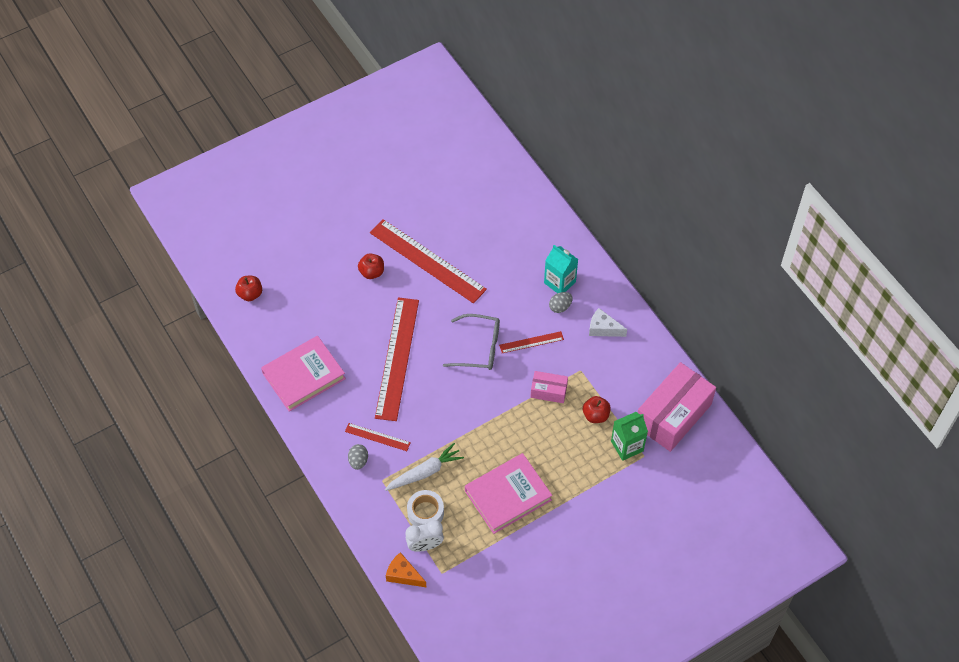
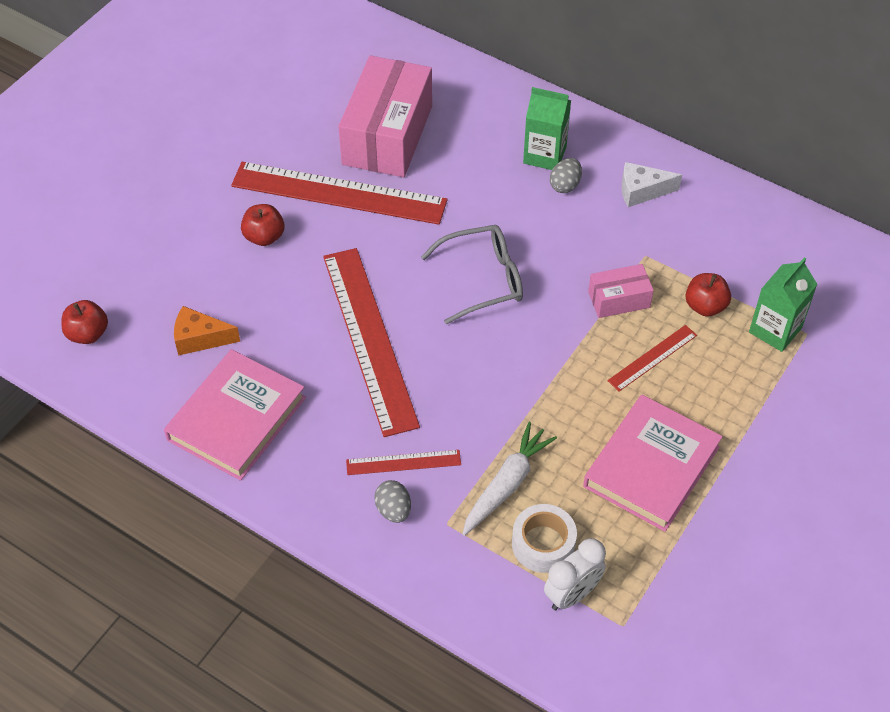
camera: 25 degrees left, 5 degrees down
(403, 575) = (565, 655): orange cheese -> orange cheese (200, 338)
(531, 342) = (553, 245): red ruler -> red ruler (652, 358)
(559, 282) = (544, 155): turquoise carton -> green carton
(673, 415) = (809, 265): pink box -> pink box (387, 135)

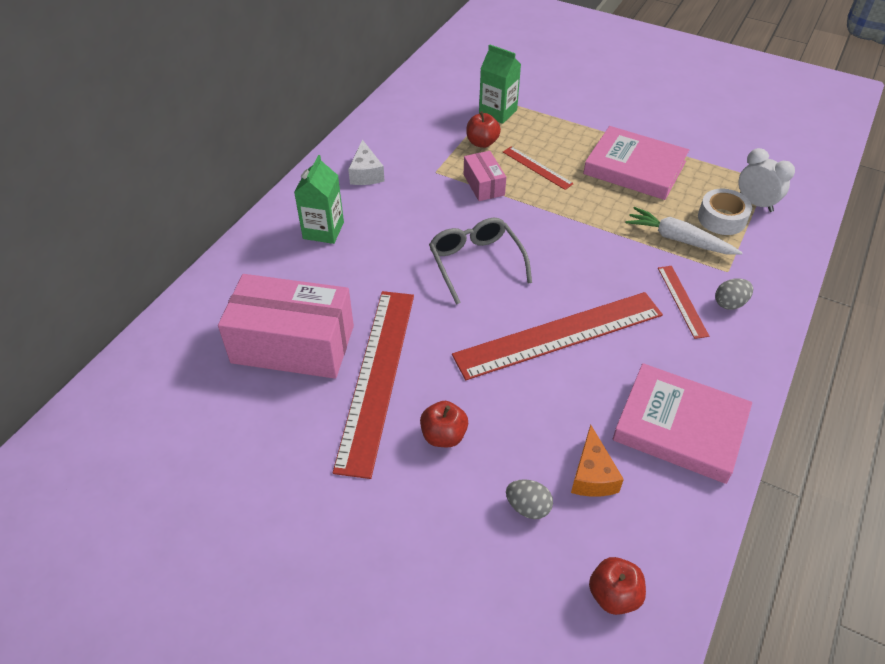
camera: 95 degrees left, 5 degrees down
(565, 185) = (360, 217): grey egg -> grey egg (528, 507)

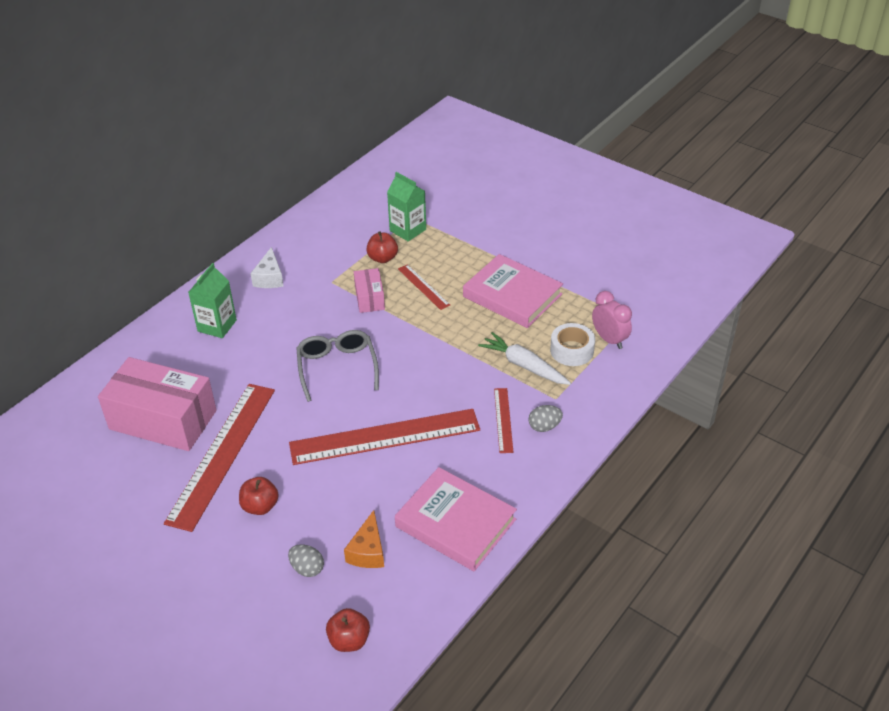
camera: 10 degrees right, 5 degrees down
(755, 203) = (609, 339): white clock -> pink clock

